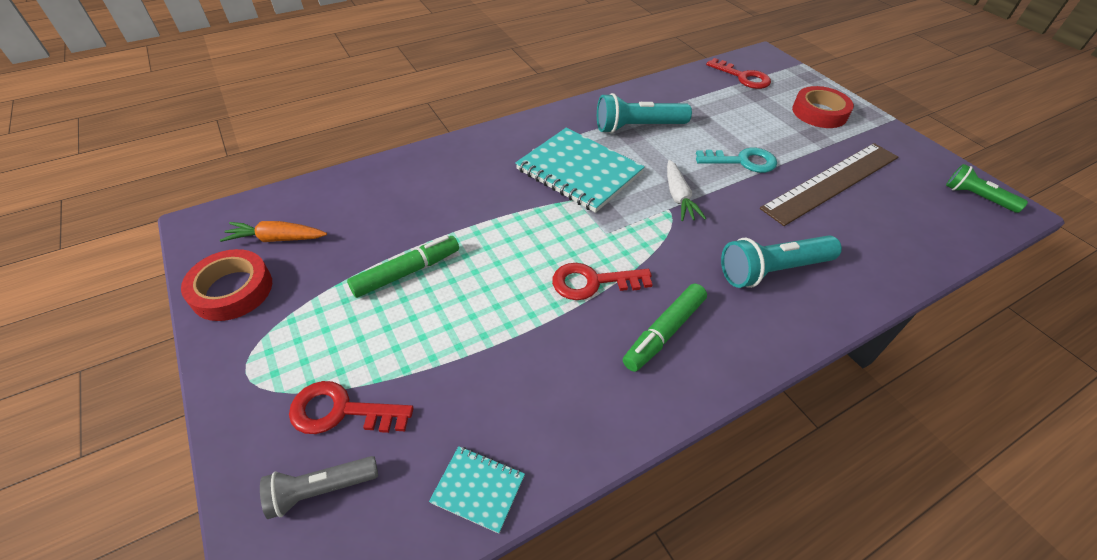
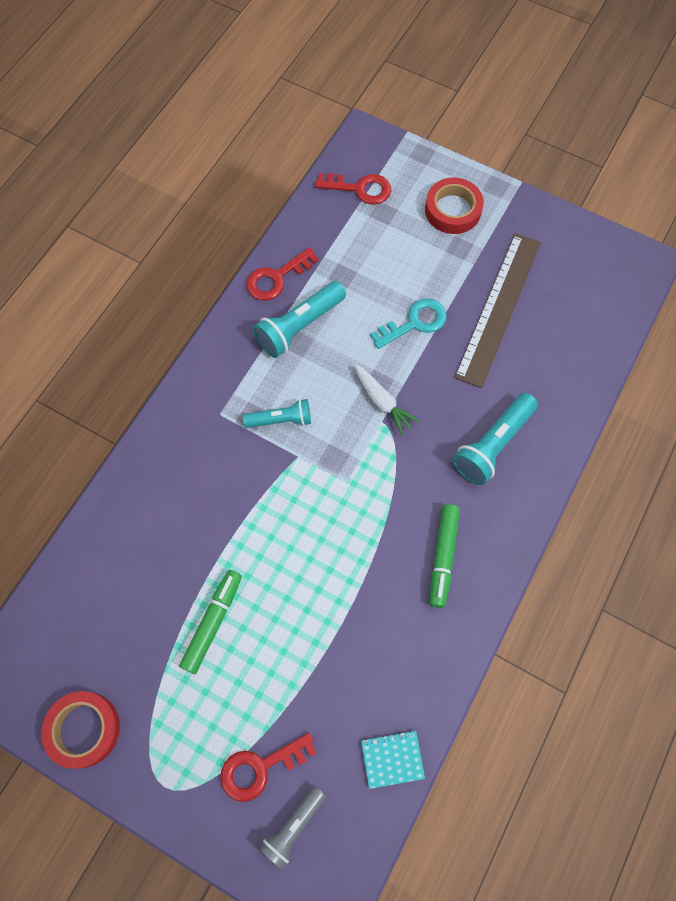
camera: 30 degrees left, 20 degrees up
(277, 239) = (73, 658): orange carrot -> none
(579, 171) = (281, 420): turquoise notebook -> turquoise flashlight
(593, 282) = (365, 541): red key -> red key (276, 278)
(976, 197) = (615, 263): green flashlight -> none

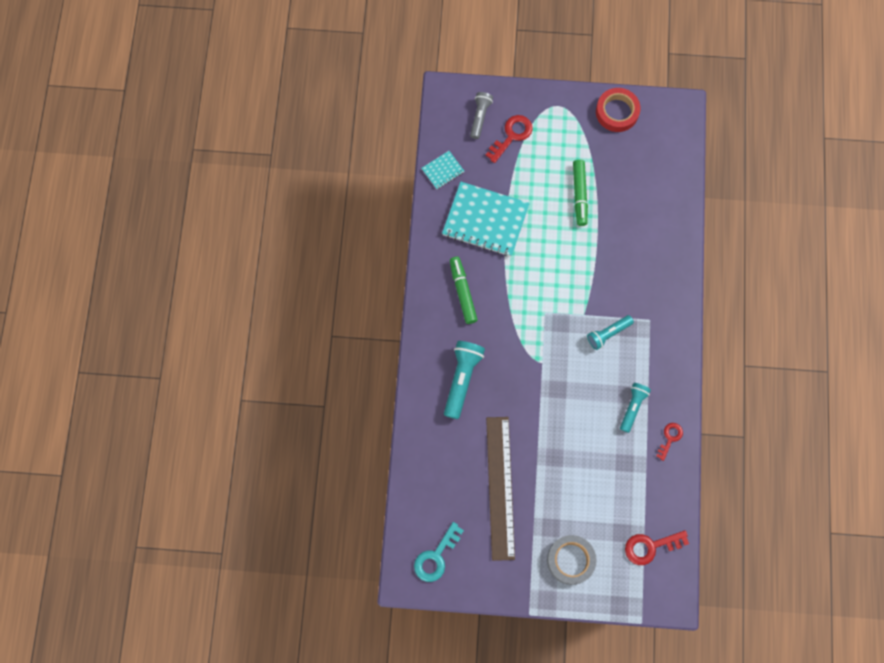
camera: 155 degrees right, 5 degrees up
(276, 278) = (670, 438): red key -> red key, size x0.64
(300, 326) = (632, 407): turquoise flashlight -> turquoise flashlight, size x0.64
(365, 646) = (485, 220): none -> turquoise notebook
(382, 402) = (548, 377): white carrot -> none
(414, 323) = (554, 447): turquoise key -> turquoise key (436, 557)
(453, 210) = (570, 560): red tape -> grey tape

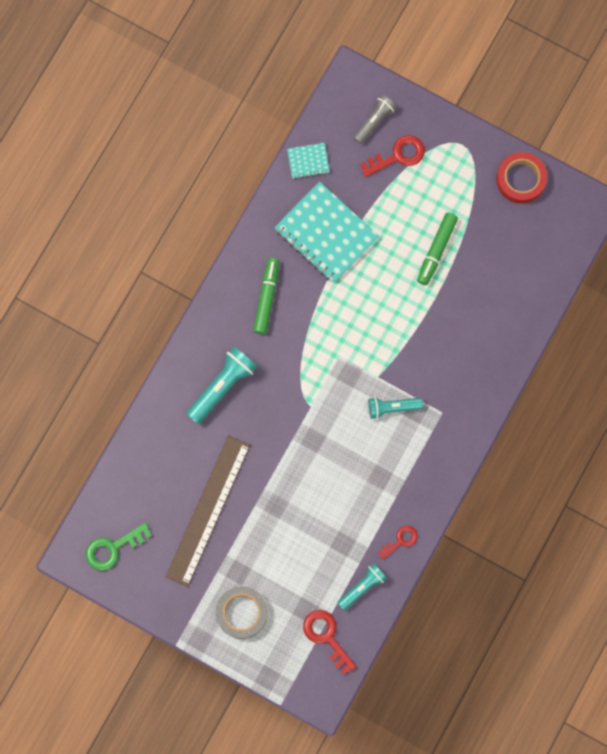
camera: 25 degrees right, 5 degrees up
(436, 557) = (113, 548): turquoise key -> green key
(632, 407) = (379, 493): turquoise flashlight -> turquoise flashlight (362, 587)
(650, 546) = (326, 636): red key -> red key turned 45 degrees clockwise

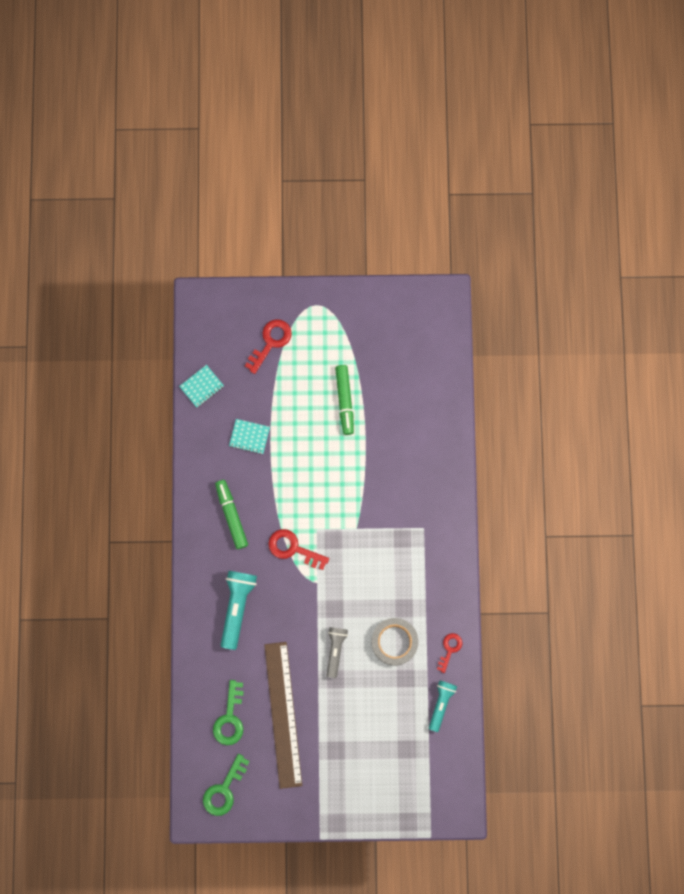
camera: 30 degrees left, 0 degrees up
(156, 485) = (230, 718): none -> green key
(242, 613) = (357, 781): grey tape -> grey tape (394, 642)
(326, 233) = (249, 437): turquoise notebook -> turquoise notebook, size x0.47
(326, 636) = (436, 761): red key -> red key (293, 548)
(374, 121) = (236, 325): grey flashlight -> grey flashlight (335, 650)
(392, 407) = (382, 546): turquoise flashlight -> none
(521, 179) = (378, 307): red tape -> none

